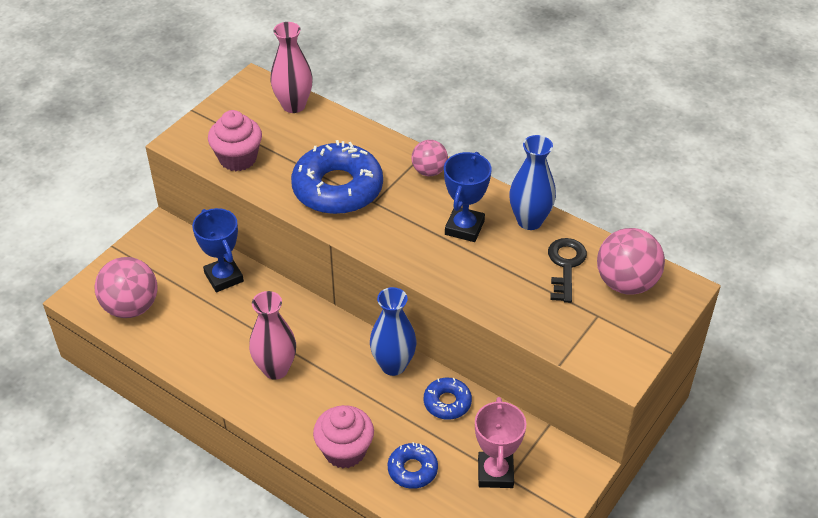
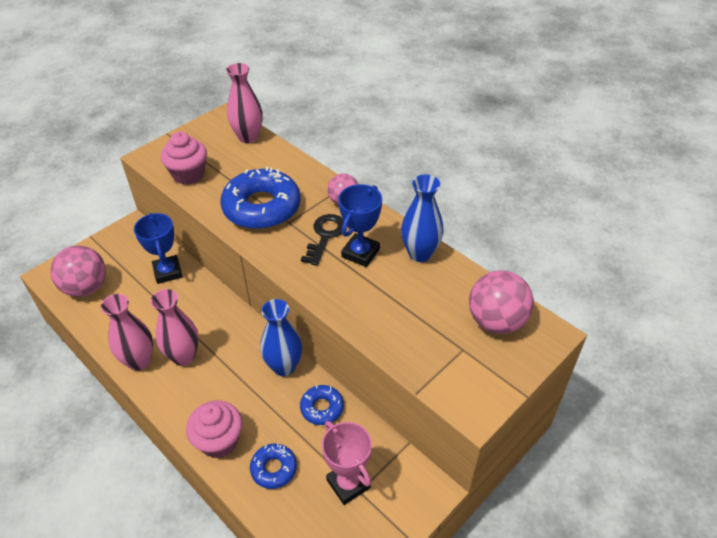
camera: 10 degrees right, 0 degrees up
(226, 380) = (139, 361): none -> pink vase
(495, 473) = (348, 483): pink trophy -> pink trophy turned 45 degrees counterclockwise
(565, 265) = (443, 298): black key -> black key (325, 236)

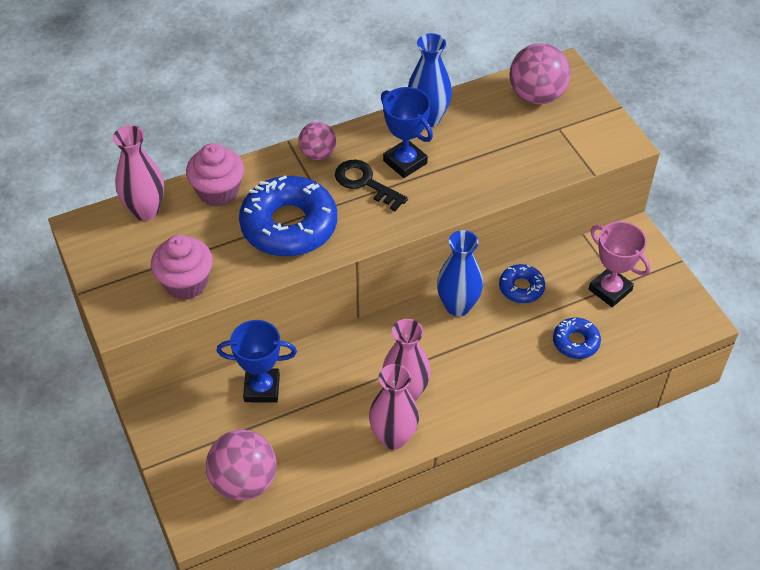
camera: 70 degrees left, 5 degrees up
(219, 441) = (528, 380): pink cupcake -> pink cupcake (218, 192)
(348, 483) = (610, 290): pink trophy -> pink trophy turned 60 degrees clockwise

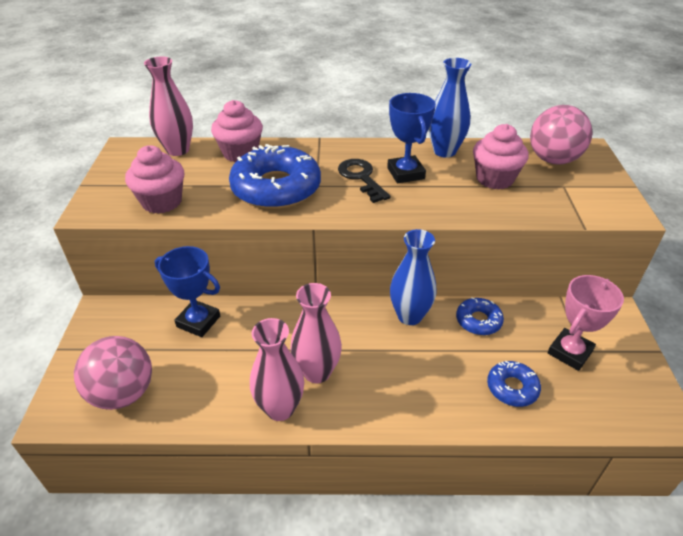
camera: 25 degrees right, 10 degrees down
(318, 154) = (336, 150): pink ball -> none
(492, 140) = (494, 179): none -> pink cupcake
(610, 290) = (569, 352): pink trophy -> pink trophy turned 60 degrees clockwise

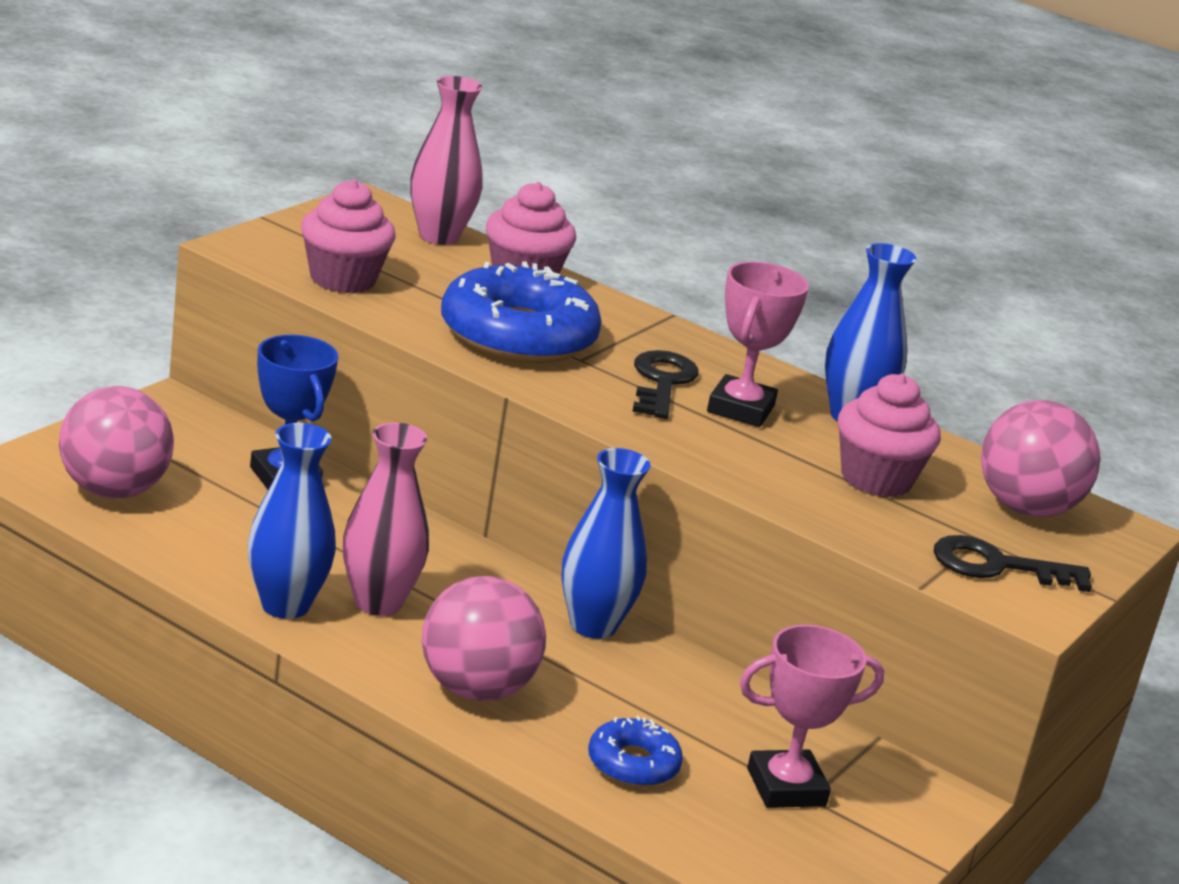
camera: 30 degrees right, 15 degrees down
(280, 408) = (285, 605): pink vase -> blue vase
(405, 173) = (740, 409): blue trophy -> pink trophy
(411, 394) = (475, 689): none -> pink ball
(478, 321) = (693, 685): blue donut -> none
(587, 197) = (997, 566): none -> black key

